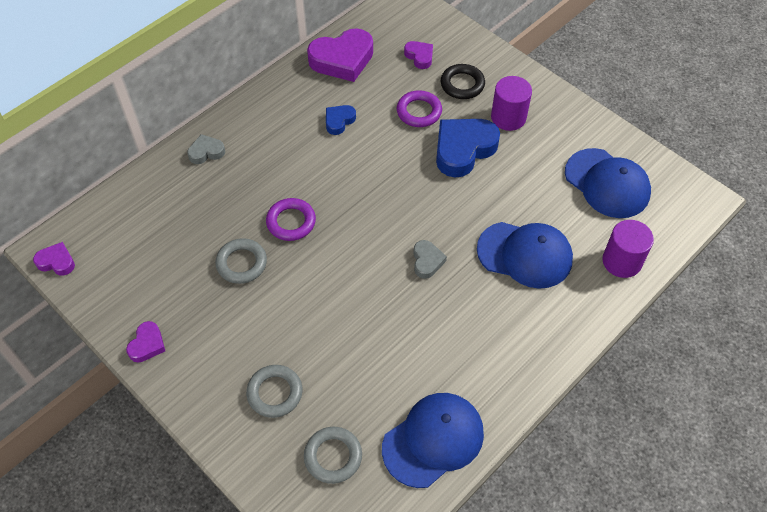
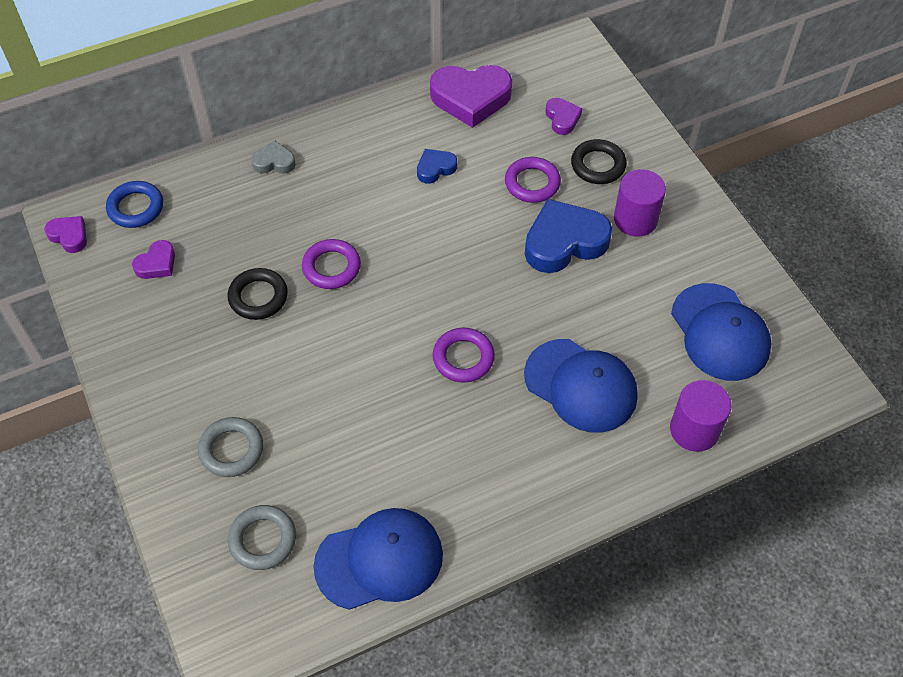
camera: 20 degrees right, 0 degrees up
(105, 221) = (136, 207): none -> blue ring
(147, 344) = (122, 353): purple heart -> purple heart (157, 264)
(241, 263) = (258, 297): grey ring -> black ring
(427, 261) = (463, 358): grey heart -> purple ring

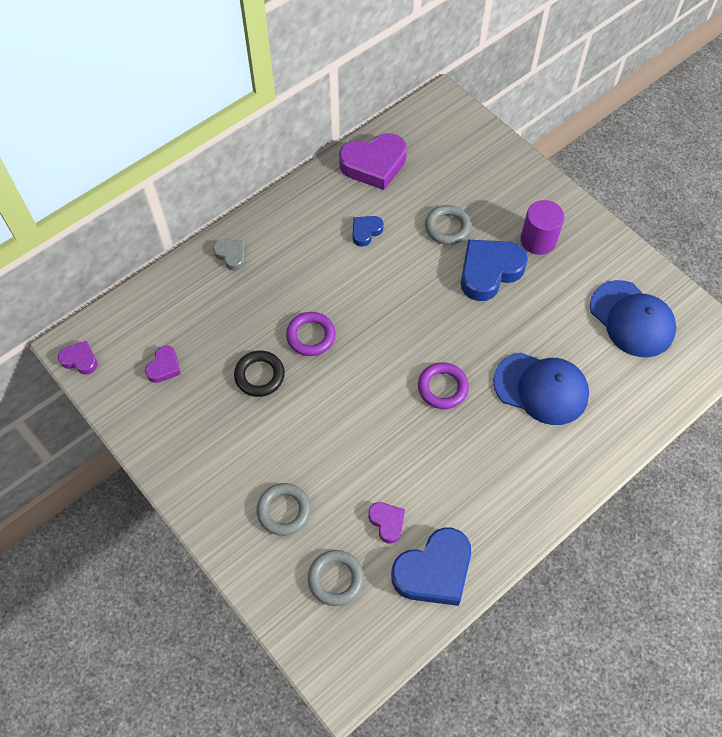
camera: 15 degrees left, 5 degrees up
(136, 207) = (128, 321): blue ring -> none
(274, 162) = (231, 255): grey heart -> grey heart turned 60 degrees clockwise
(379, 560) = (434, 571): blue cap -> blue heart
(532, 183) = (447, 227): purple ring -> grey ring
(562, 118) = (453, 167): purple heart -> purple heart (387, 522)
(598, 165) = (494, 200): black ring -> none
(694, 430) = (638, 403): purple cylinder -> none

